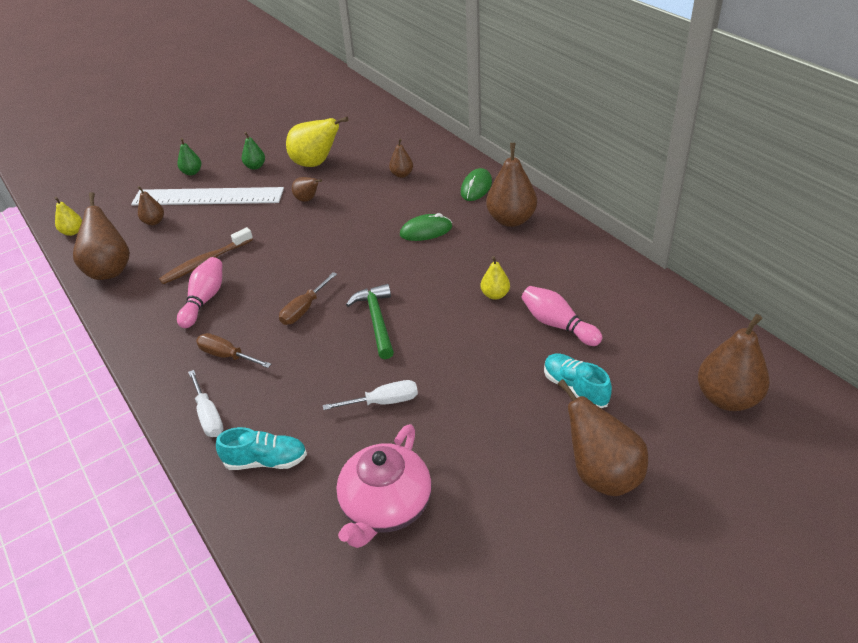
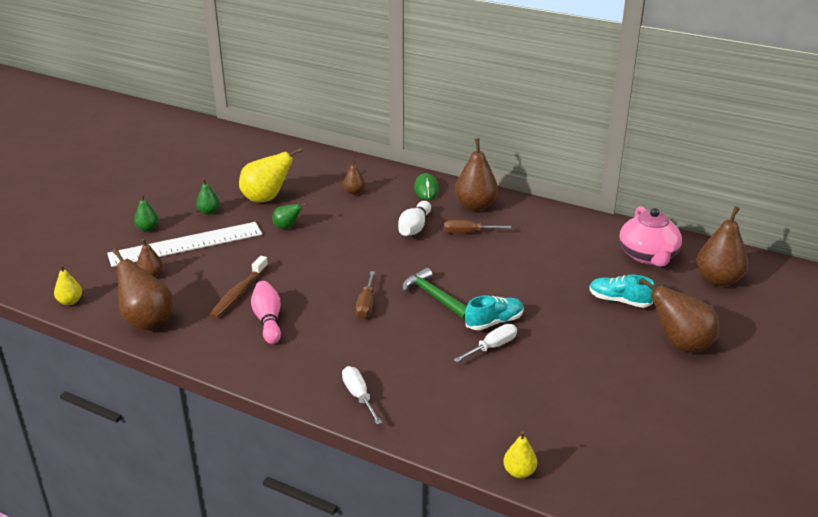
camera: 30 degrees left, 10 degrees down
(208, 415) = (359, 396): white screwdriver -> white screwdriver turned 150 degrees counterclockwise
(227, 356) = (332, 353): brown screwdriver -> brown screwdriver (468, 233)
(266, 461) = (438, 410): turquoise shoe -> turquoise shoe (494, 322)
(308, 199) = (287, 227): brown pear -> green pear
(385, 506) = (556, 408): pink teapot -> pink teapot (648, 256)
(426, 231) = (414, 228): green mouse -> white bowling pin
(495, 295) = (510, 258): yellow pear -> yellow pear (519, 472)
(557, 325) = (572, 266): pink bowling pin -> none

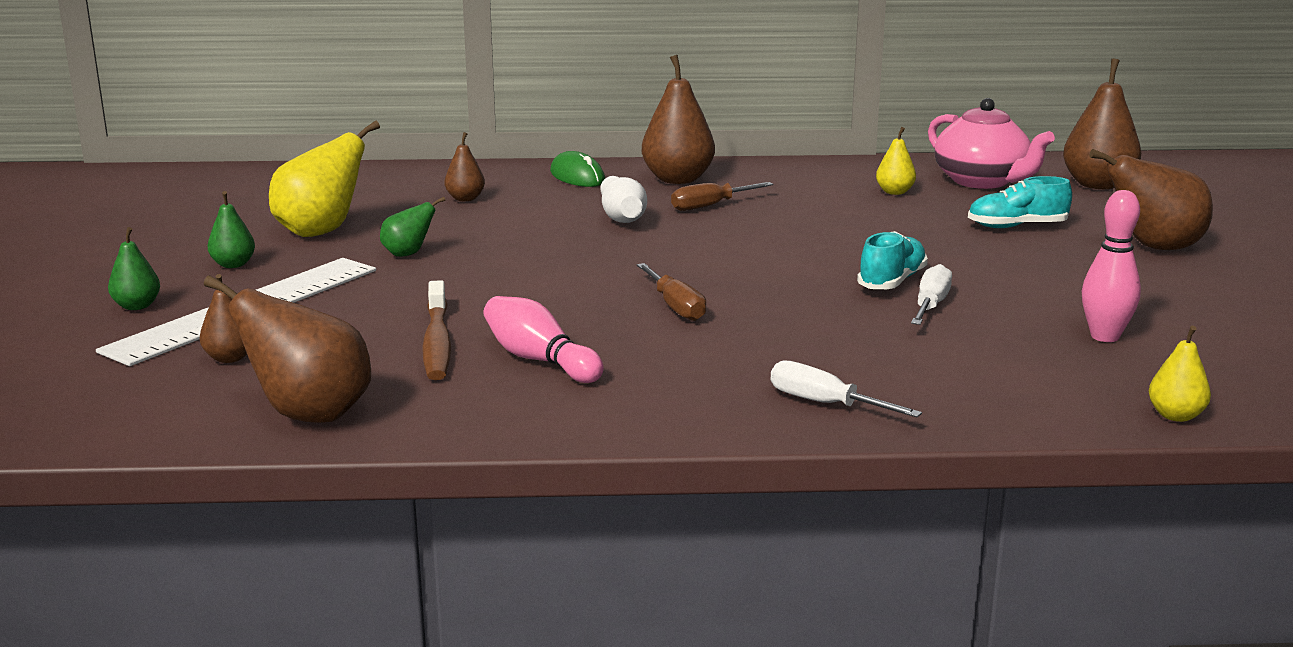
camera: 30 degrees left, 10 degrees down
(70, 301) = (102, 428): yellow pear -> yellow pear (894, 192)
(434, 297) = (766, 276): green hammer -> none
(556, 403) = (1104, 336): none -> pink bowling pin

